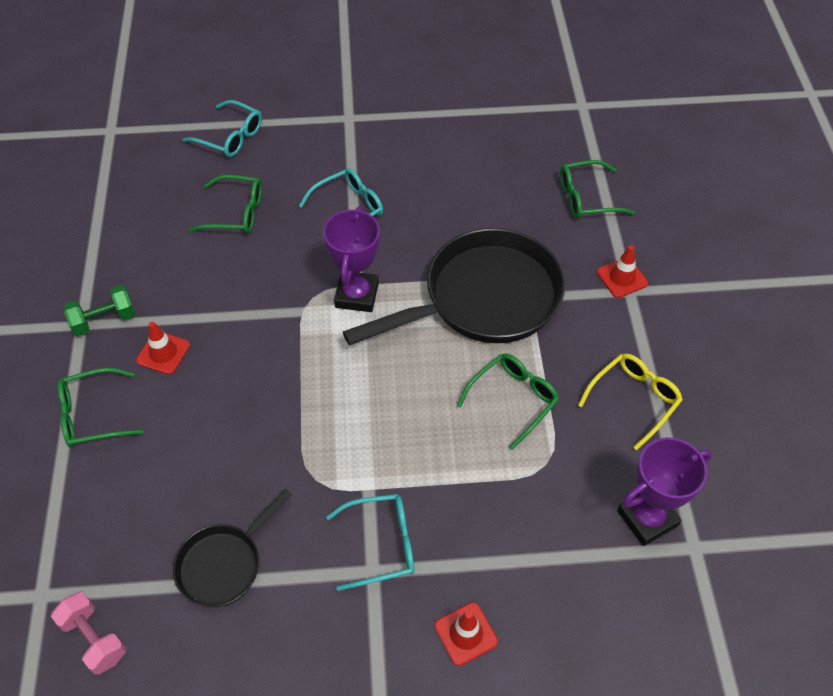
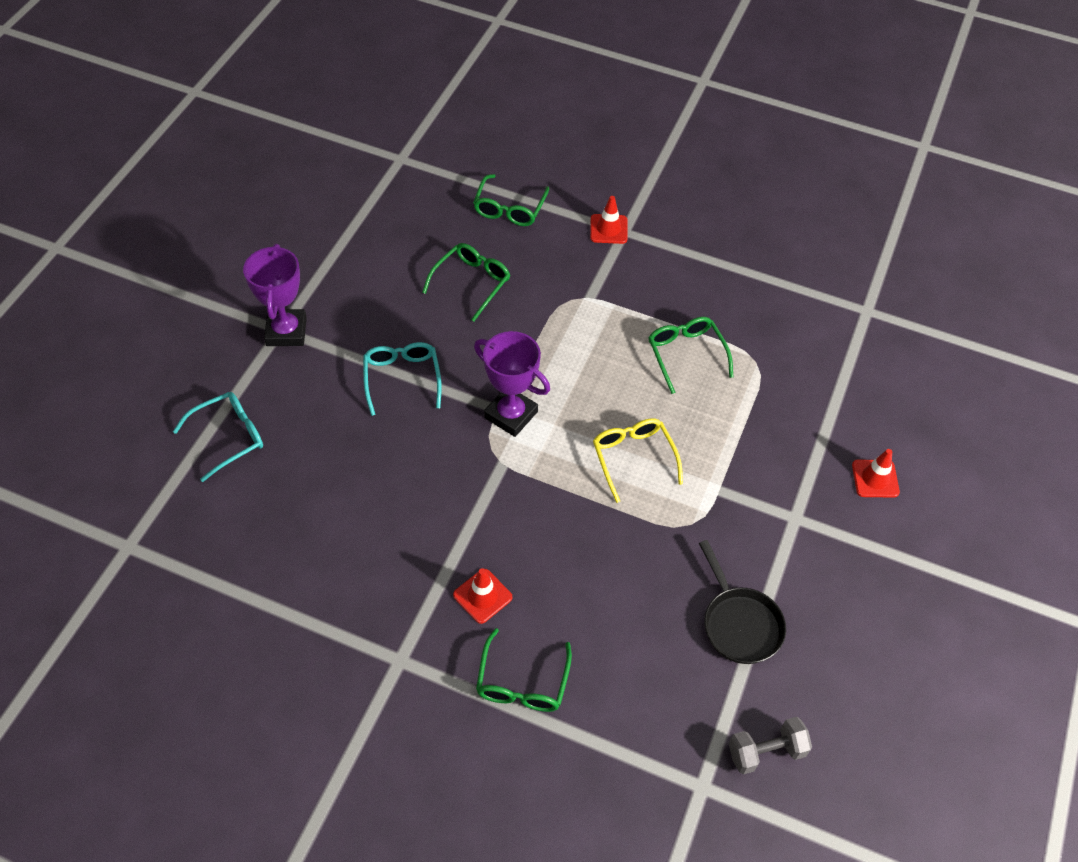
camera: 65 degrees left, 0 degrees up
(94, 638) = (766, 752): pink dumbbell -> grey dumbbell
(104, 320) = (407, 636): green dumbbell -> none
(236, 212) = (341, 471): green glasses -> green glasses (471, 283)
(382, 544) = (775, 501): turquoise glasses -> none
(484, 299) = (573, 327): black pan -> none
(634, 399) = (727, 280): yellow glasses -> yellow glasses (633, 458)
(647, 518) = (832, 325): purple trophy -> purple trophy (286, 331)

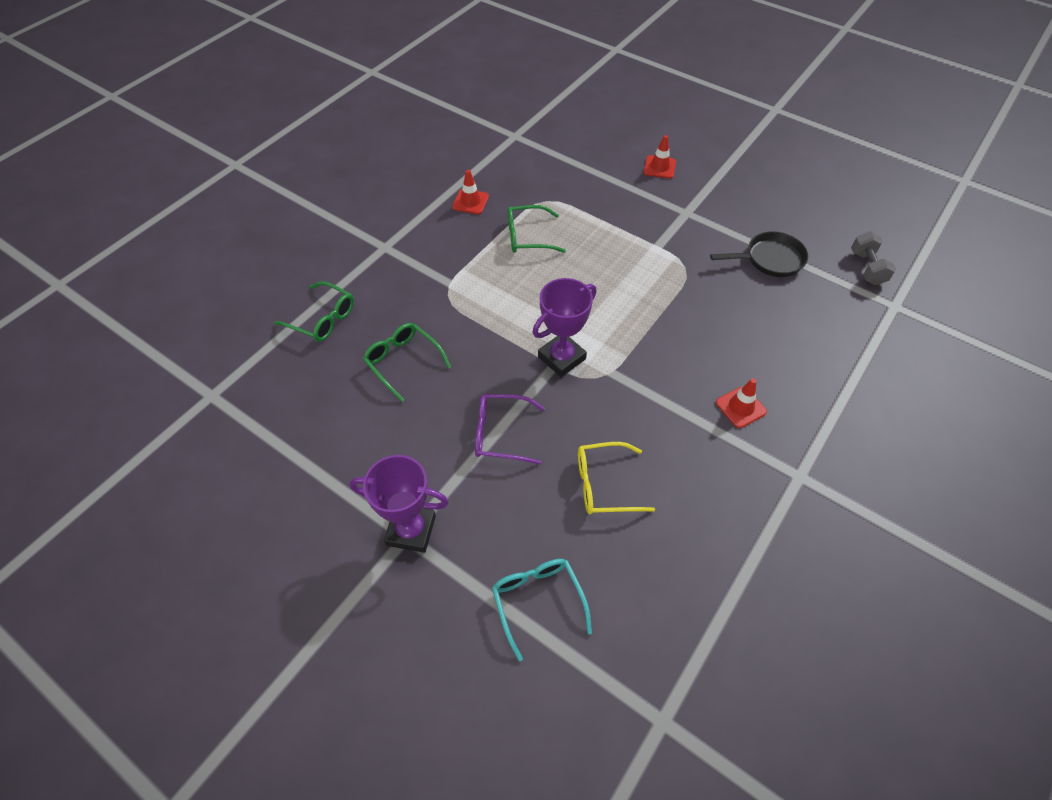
camera: 75 degrees left, 0 degrees up
(402, 378) = (500, 433): turquoise glasses -> purple glasses
(522, 683) = (819, 394): green glasses -> none
(608, 229) = (378, 256): red traffic cone -> red traffic cone (470, 202)
(633, 458) = (620, 287): yellow glasses -> yellow glasses (604, 484)

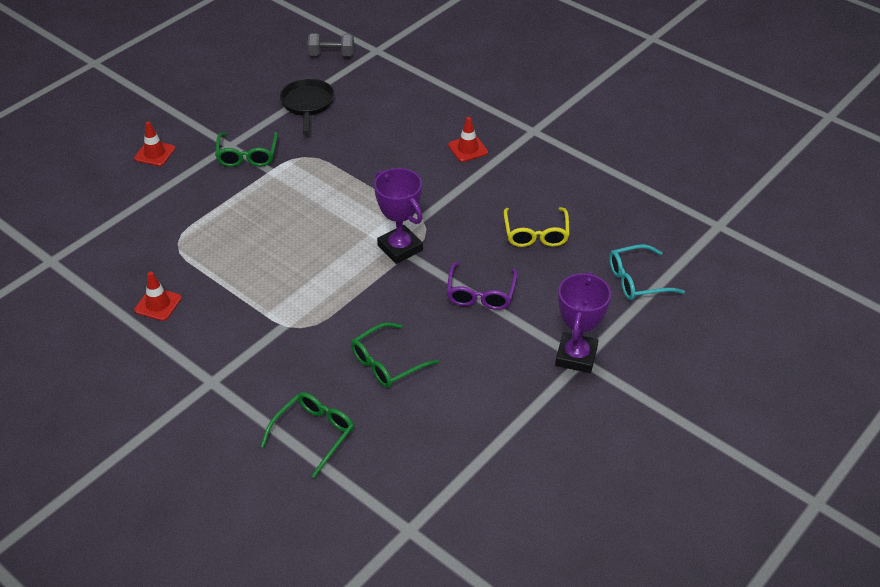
camera: 85 degrees left, 10 degrees down
(527, 237) = (230, 260): green glasses -> green glasses (247, 156)

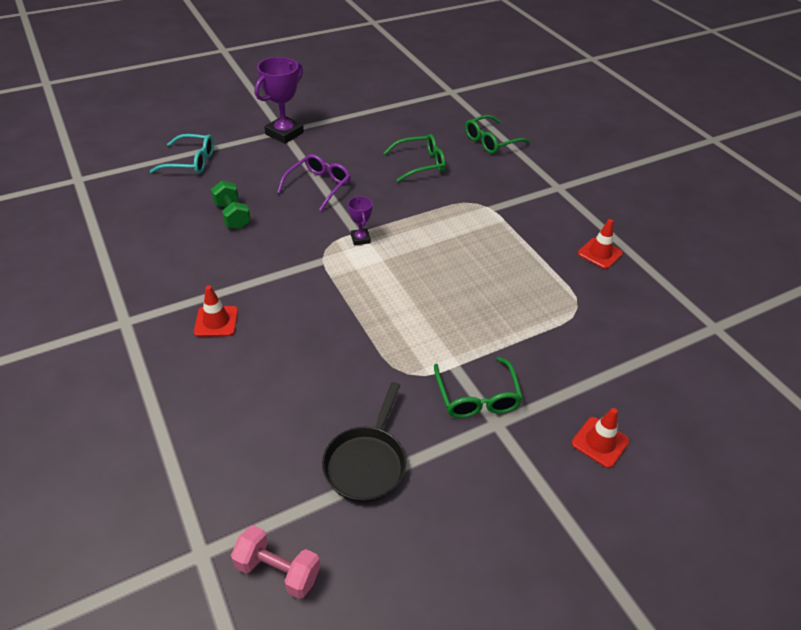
camera: 160 degrees left, 0 degrees up
(247, 156) = (477, 397): green glasses -> green glasses turned 150 degrees clockwise
(331, 55) = (278, 570): grey dumbbell -> pink dumbbell
(400, 248) = (360, 239): purple trophy -> purple trophy, size x0.52
(536, 234) = (232, 216): yellow glasses -> green dumbbell

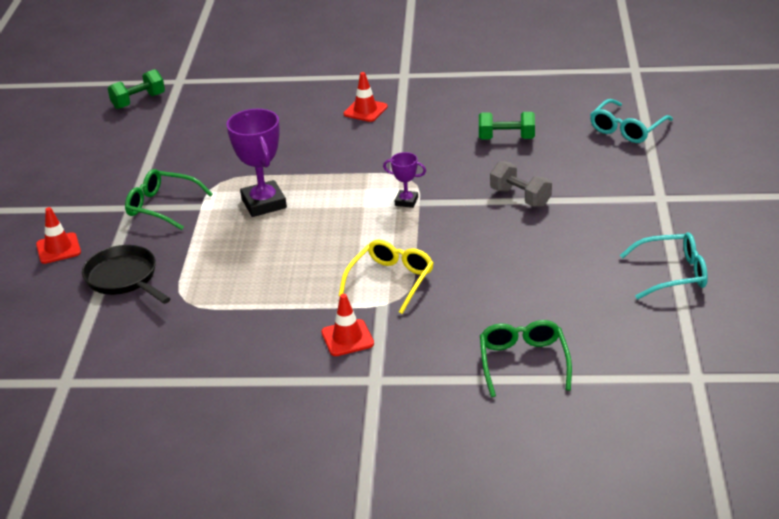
camera: 125 degrees right, 10 degrees down
(278, 570) = (138, 101): pink dumbbell -> green dumbbell
(284, 133) = (653, 197): purple trophy -> purple trophy (264, 203)
(318, 186) = (520, 197): purple glasses -> grey dumbbell
(366, 112) = (673, 274): none -> turquoise glasses
(366, 463) = (168, 145): black pan -> black pan (124, 278)
(421, 164) = (512, 282): green glasses -> none
(462, 213) = (391, 280): none -> yellow glasses
(599, 253) = (235, 354): red traffic cone -> red traffic cone (347, 338)

